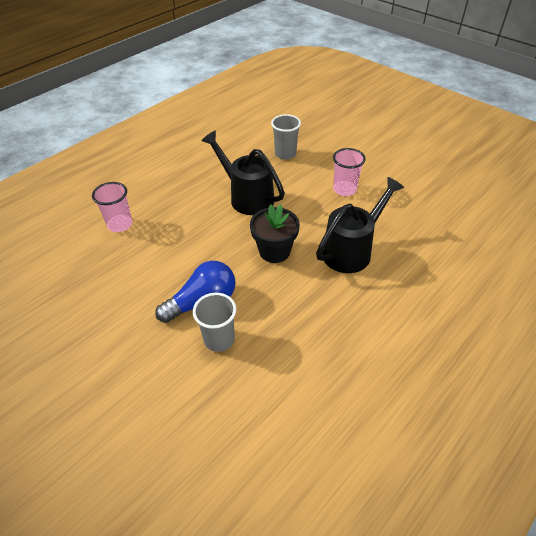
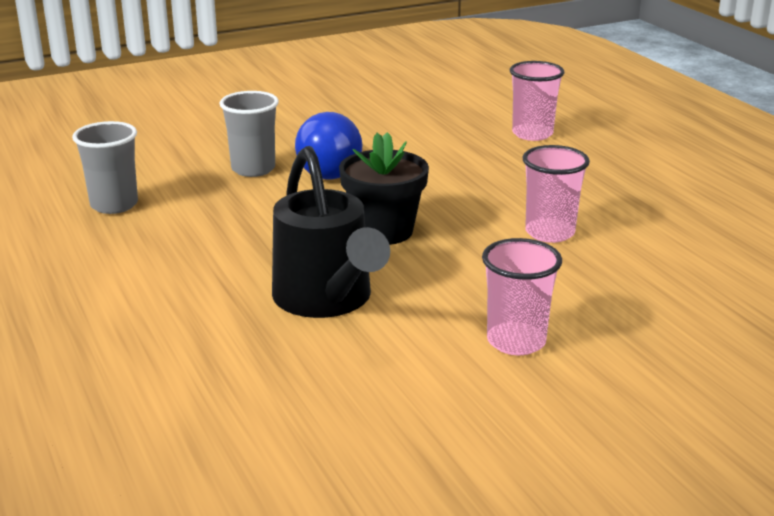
camera: 110 degrees right, 20 degrees down
(247, 196) = (549, 233): black watering can -> pink cup
(285, 154) = (691, 300): grey cup -> grey cup (114, 205)

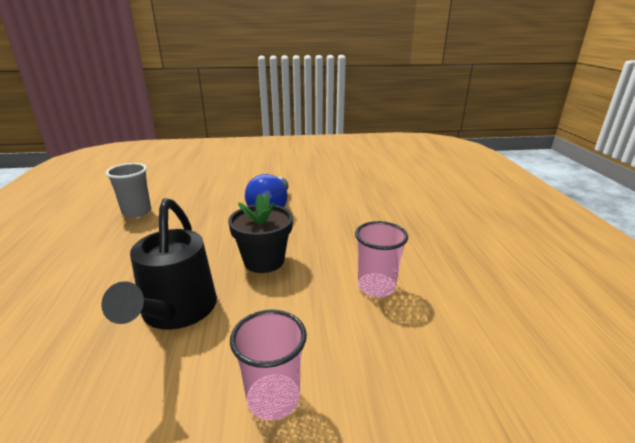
camera: 20 degrees right, 0 degrees up
(253, 169) = (230, 202): grey cup -> none
(532, 134) = (414, 205): pink cup -> none

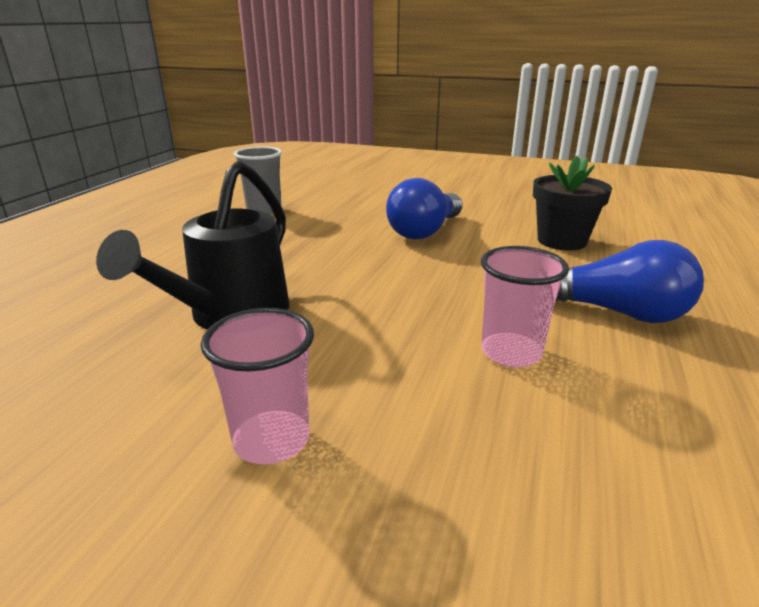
camera: 25 degrees right, 0 degrees up
(264, 261) = (373, 286): black flower pot -> black flower pot (561, 241)
(415, 243) = (617, 312): none -> blue light bulb

